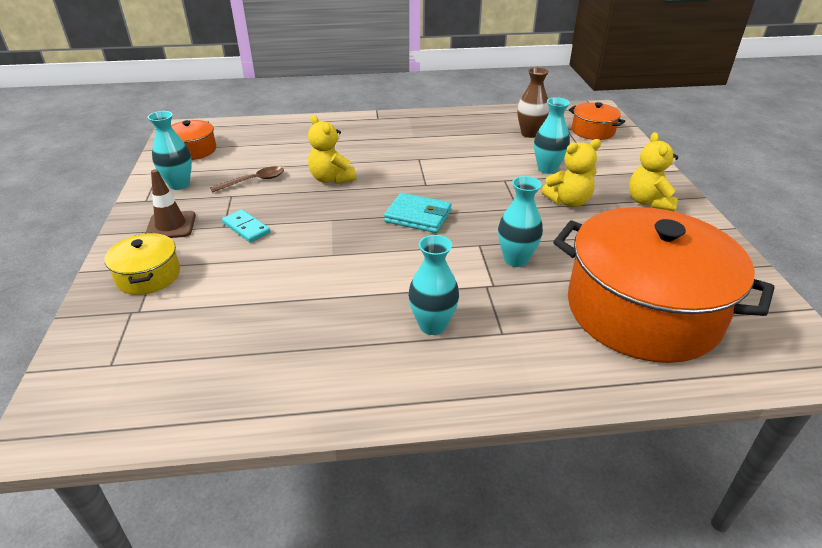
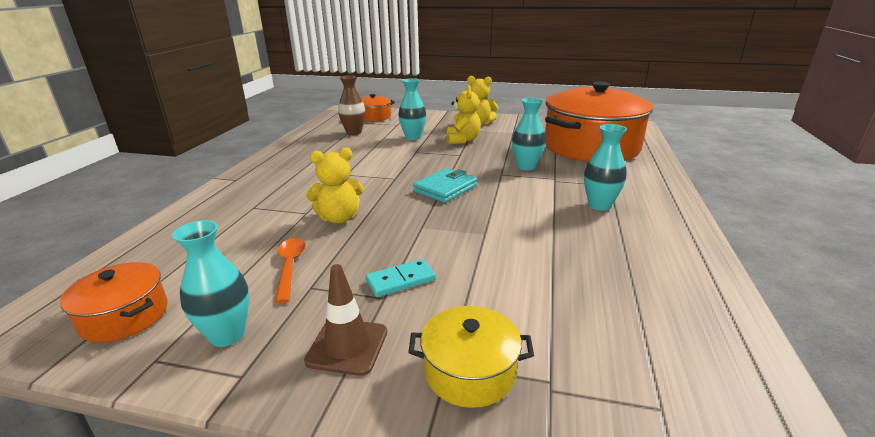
camera: 70 degrees left, 10 degrees down
(254, 181) = (290, 267): brown spoon -> orange spoon

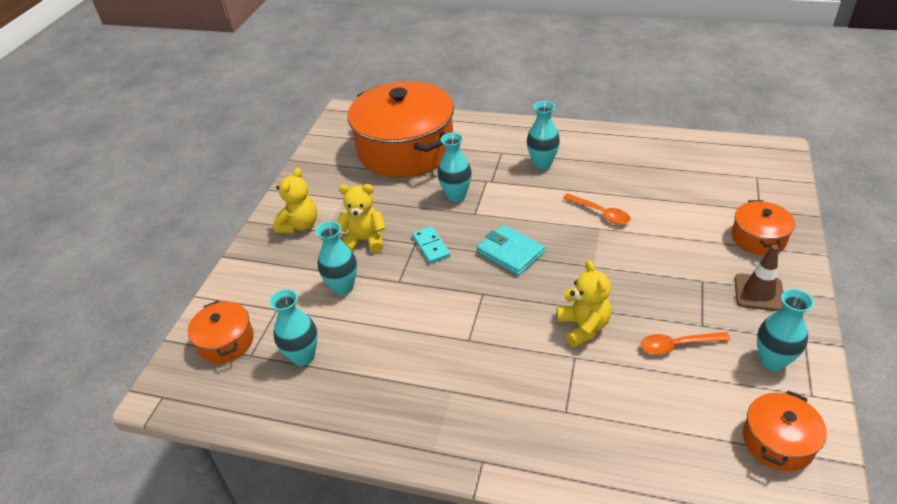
camera: 85 degrees left, 15 degrees up
(354, 132) = (303, 356): brown vase -> turquoise vase
(400, 280) = (678, 273): turquoise domino -> turquoise domino (431, 246)
(469, 371) = (758, 238): yellow pot -> orange pot
(512, 236) = (600, 213): none -> orange spoon

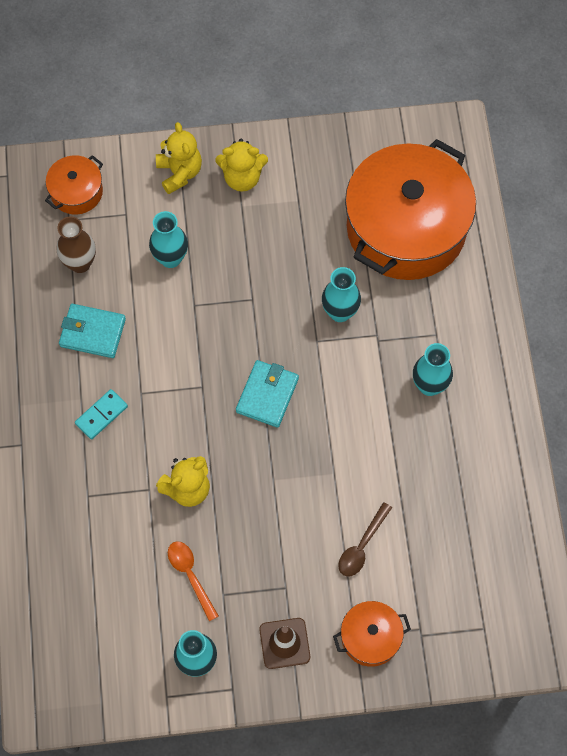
camera: 65 degrees right, 25 degrees up
(303, 356) = (80, 263): turquoise vase -> brown vase
(365, 240) = (240, 250): yellow teddy bear -> yellow teddy bear (179, 173)
(384, 364) = (92, 332): none -> turquoise wallet
(431, 246) = (252, 316): turquoise domino -> turquoise domino (101, 415)
(600, 213) = (359, 469): orange spoon -> none
(671, 226) = (362, 546): none -> brown spoon
(778, 441) = (107, 670): orange pot -> none

